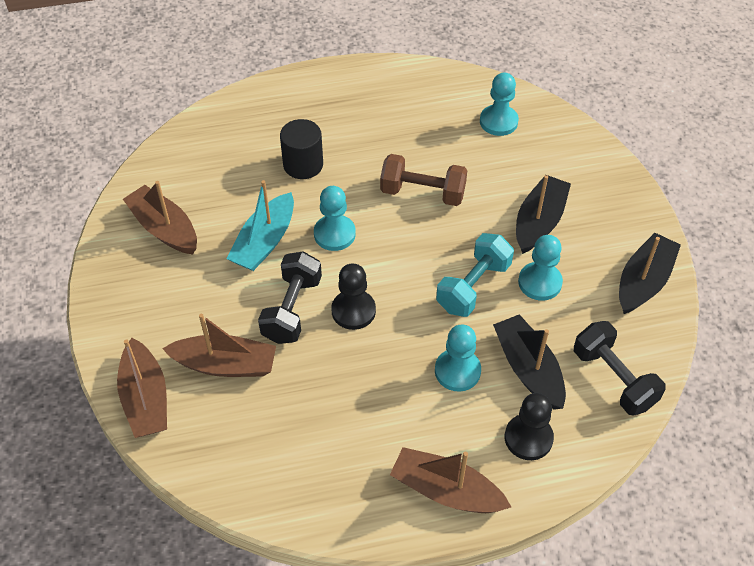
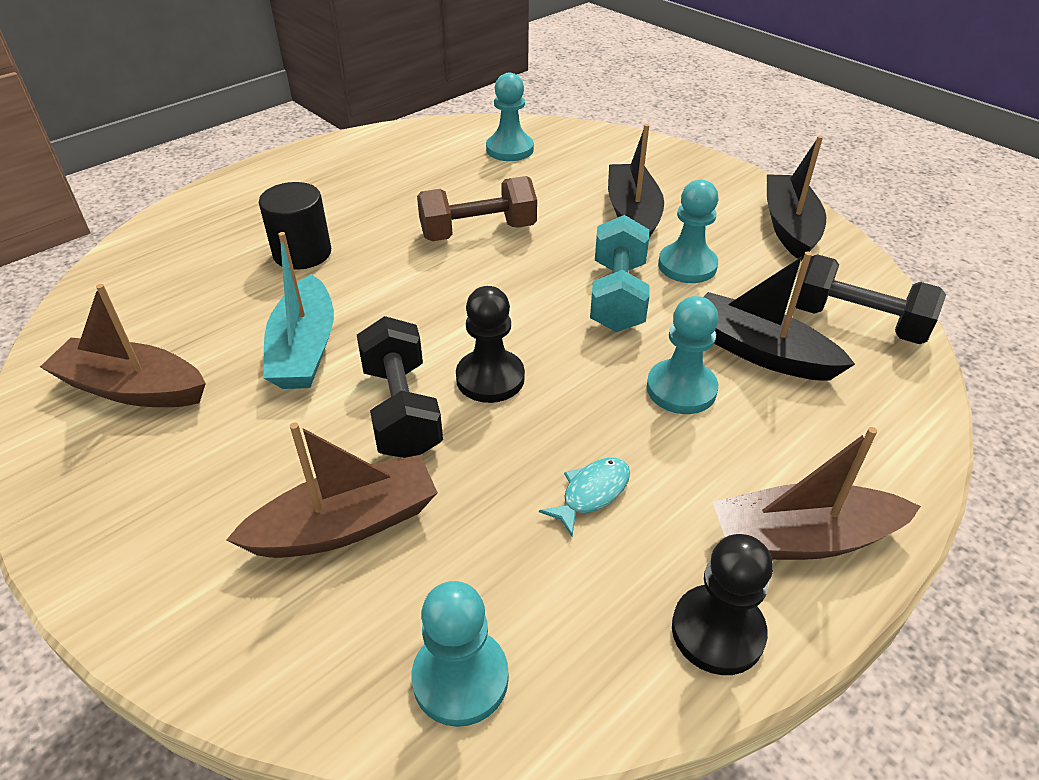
camera: 30 degrees left, 10 degrees down
(146, 398) = (233, 641): brown boat -> none
(334, 234) = (398, 307): turquoise pawn -> turquoise pawn (460, 678)
(356, 409) = (591, 493): none -> turquoise fish
(528, 438) = (834, 424): black pawn -> black pawn (717, 631)

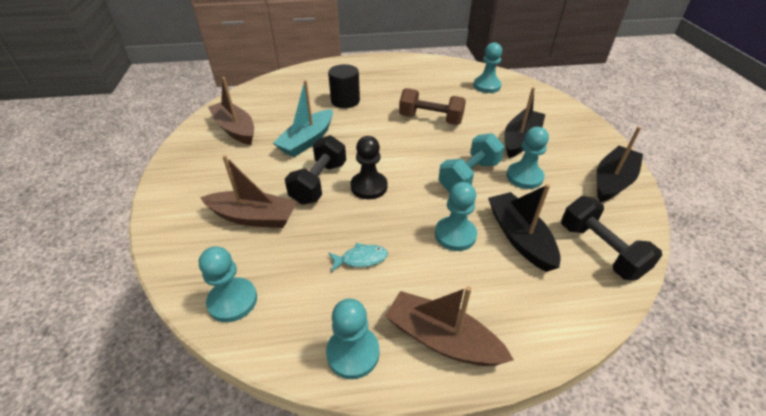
camera: 35 degrees right, 0 degrees up
(717, 631) = (353, 353): black pawn -> turquoise pawn

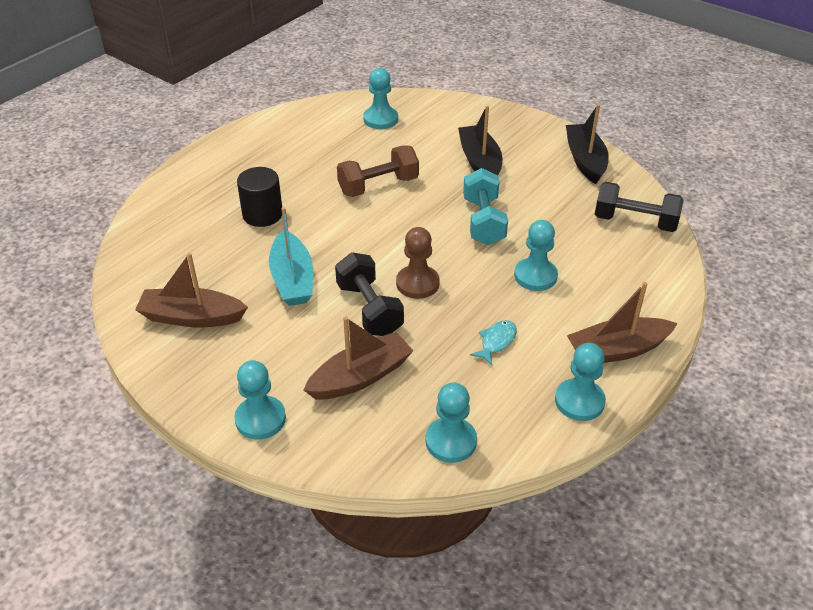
camera: 45 degrees left, 0 degrees up
(369, 186) = (417, 283): black pawn -> brown pawn
(519, 237) = (578, 247): black boat -> none
(524, 177) = (523, 195): turquoise pawn -> turquoise pawn (260, 419)

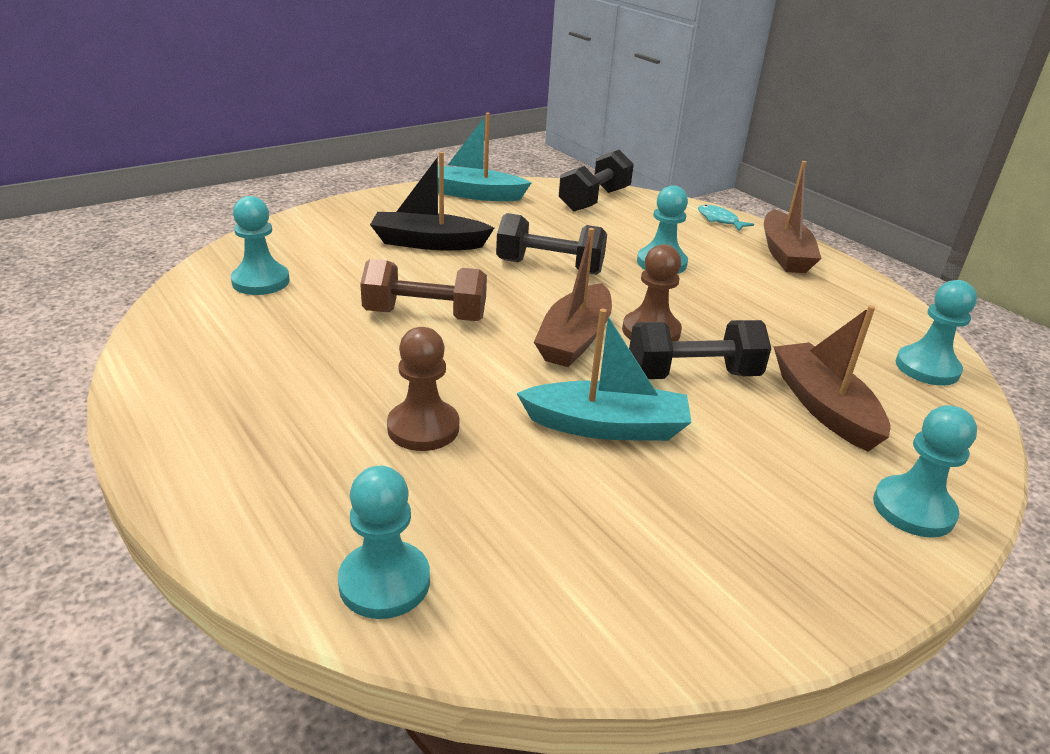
camera: 75 degrees left, 10 degrees down
(192, 317) = (672, 553): brown boat -> brown boat (575, 339)
(262, 214) = (423, 428): black cylinder -> brown pawn
(378, 186) = (425, 315): brown dumbbell -> brown dumbbell turned 75 degrees counterclockwise
(483, 221) = (549, 267): turquoise dumbbell -> black dumbbell
(496, 342) = (766, 307): turquoise fish -> turquoise fish (719, 220)
(579, 401) = (857, 287): turquoise pawn -> turquoise pawn (384, 582)
(585, 160) = (474, 194): black boat -> turquoise boat

